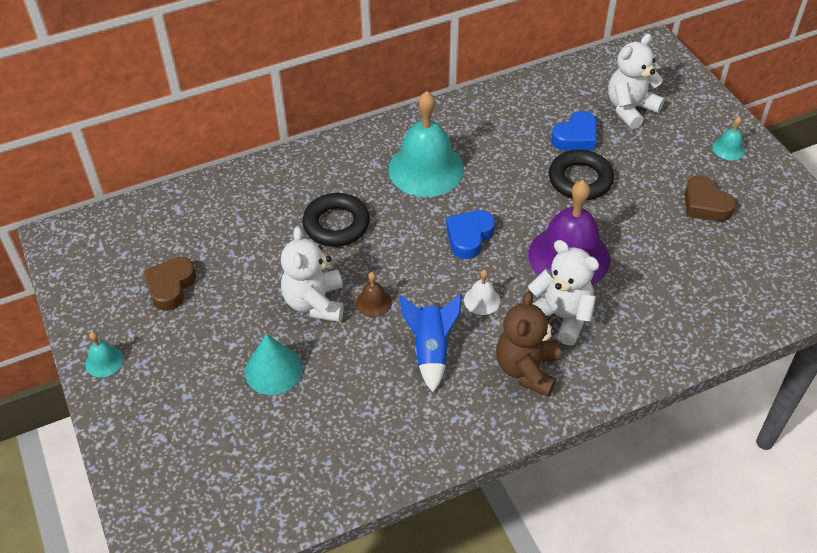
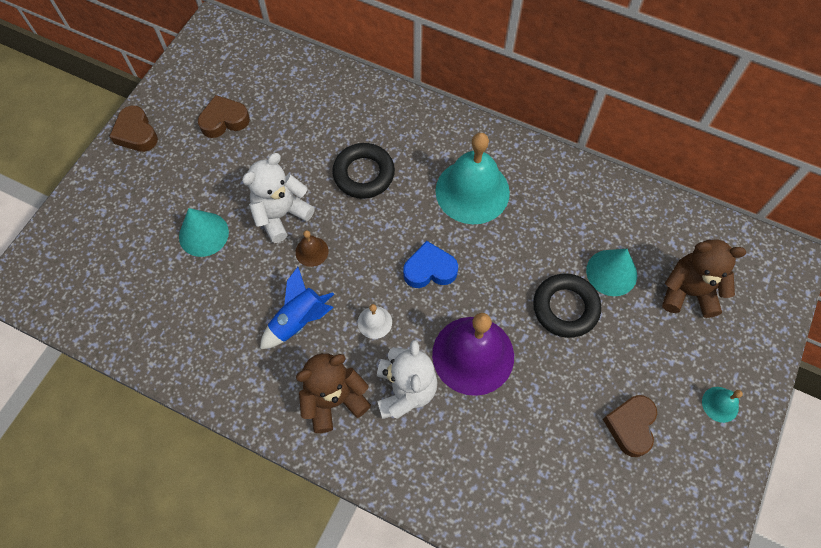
camera: 50 degrees right, 15 degrees up
(104, 361) = (136, 133): turquoise bell -> brown heart
(576, 137) = (611, 272): blue heart -> turquoise cone
(630, 109) = (688, 292): white teddy bear -> brown teddy bear

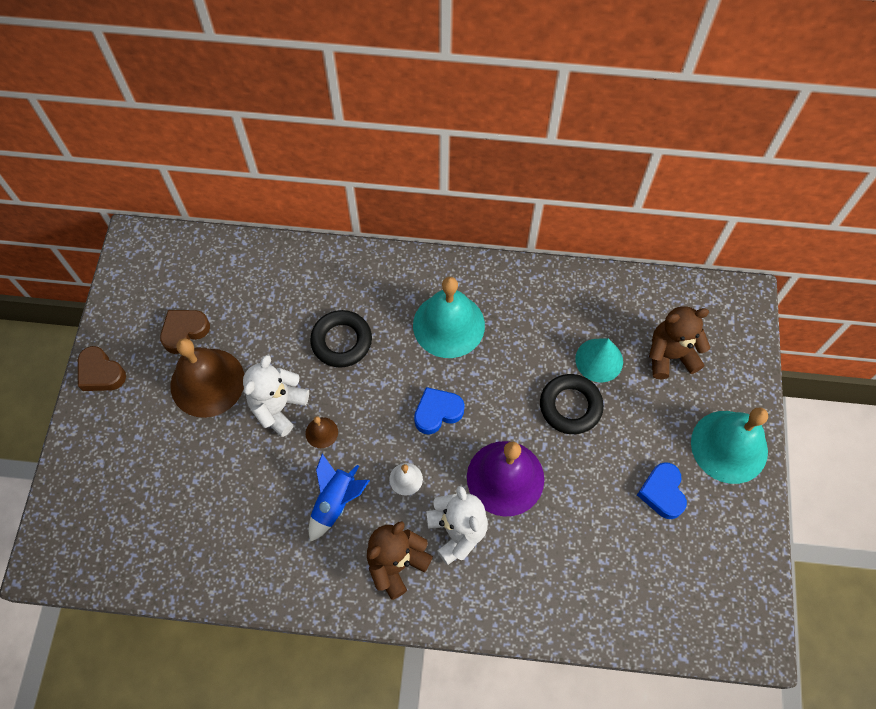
camera: 20 degrees left, 0 degrees up
(203, 234) = (211, 451): turquoise cone -> none
(226, 171) = (207, 382): none -> brown bell
(630, 426) = (662, 492): brown heart -> blue heart
(720, 404) = (729, 446): turquoise bell -> turquoise bell, size x2.32

